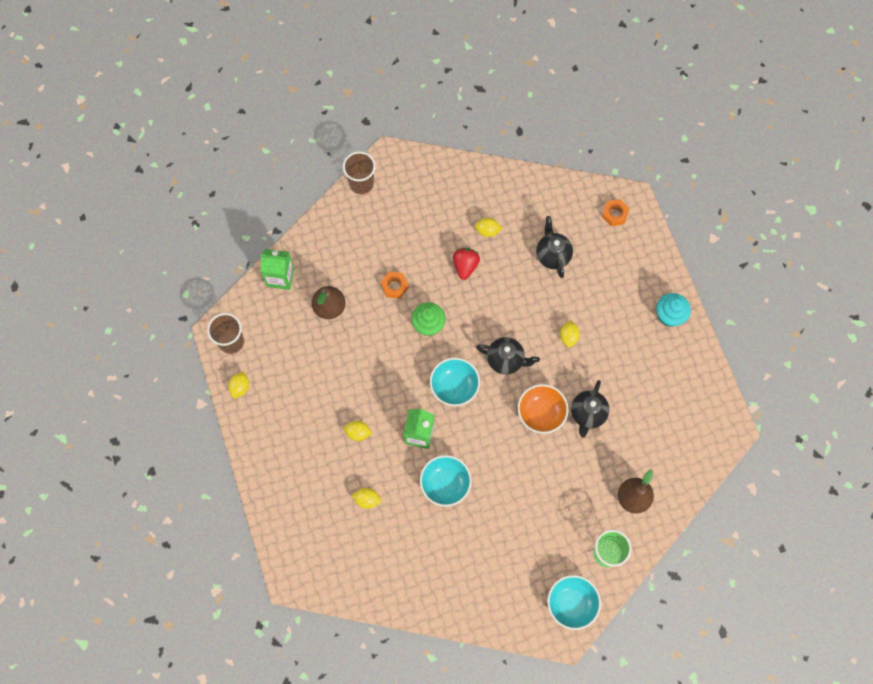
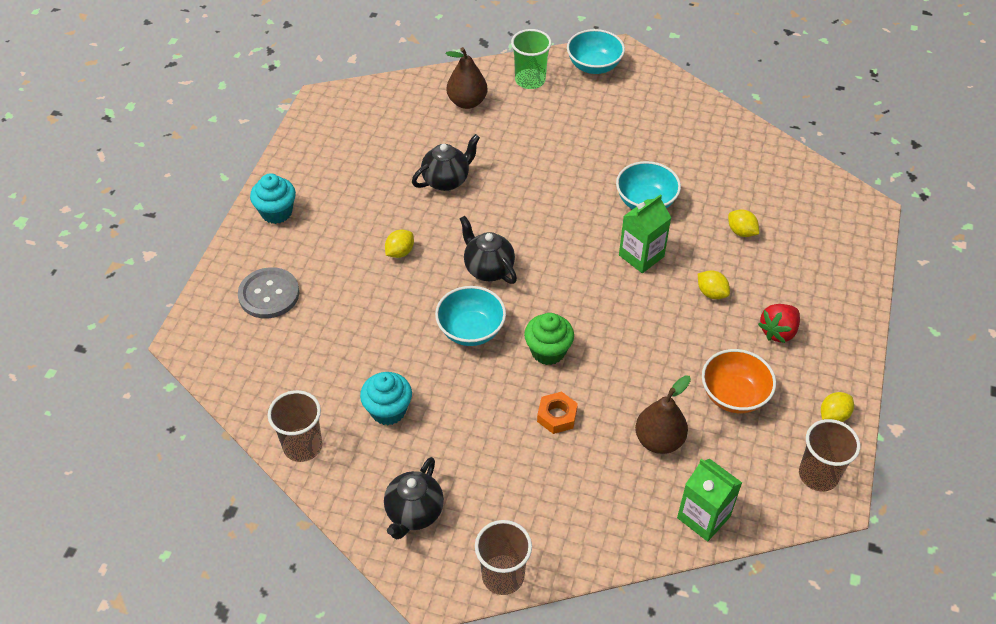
camera: 145 degrees left, 20 degrees down
(454, 387) = (567, 276): turquoise bowl -> turquoise bowl (471, 330)
(465, 266) = (450, 387): red strawberry -> red strawberry (778, 332)
(487, 231) = (388, 410): yellow lemon -> turquoise cupcake
(514, 183) = (302, 446): none -> brown cup
(541, 413) = (494, 205): orange bowl -> orange bowl (734, 395)
(552, 255) = (338, 338): black teapot -> black teapot (414, 513)
(614, 214) = (224, 338): orange nut -> none
(617, 257) = (269, 294): none -> grey button

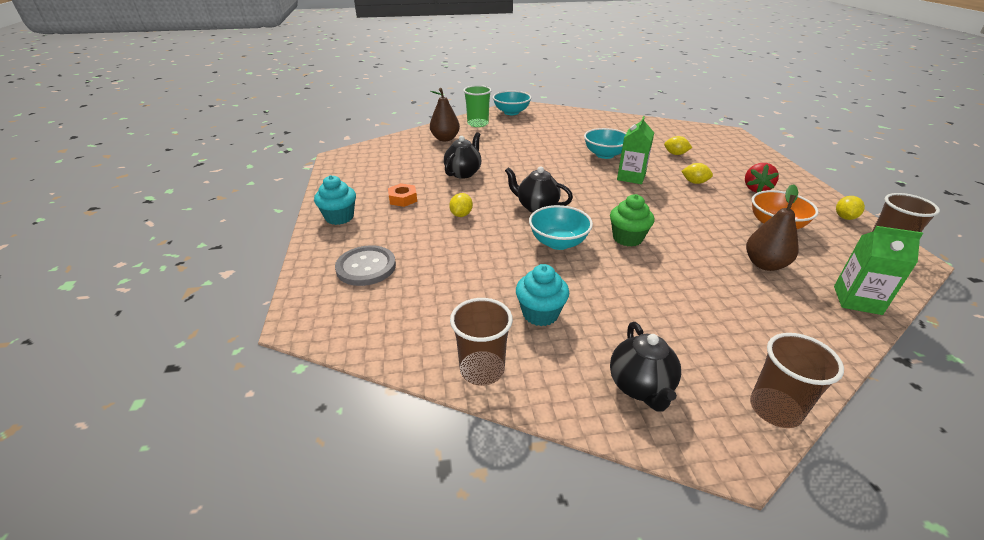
camera: 25 degrees left, 15 degrees down
(557, 416) = (678, 273): orange nut -> orange nut (403, 199)

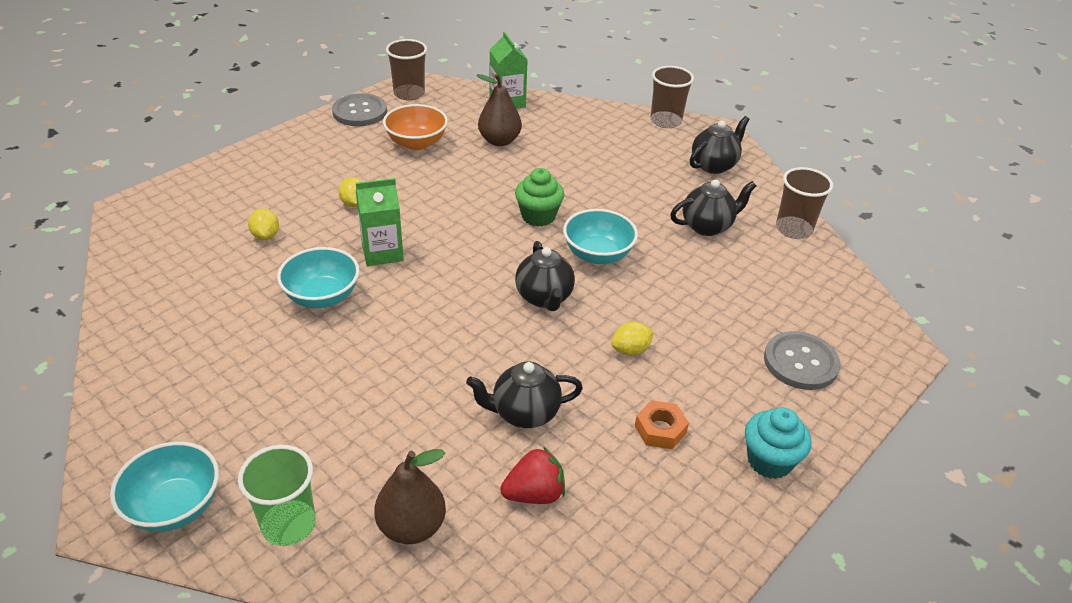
camera: 130 degrees left, 5 degrees up
(540, 314) = (707, 226): turquoise cupcake -> black teapot
(756, 189) = (334, 162): red strawberry -> red strawberry (534, 494)
(844, 217) = (360, 112): yellow lemon -> grey button

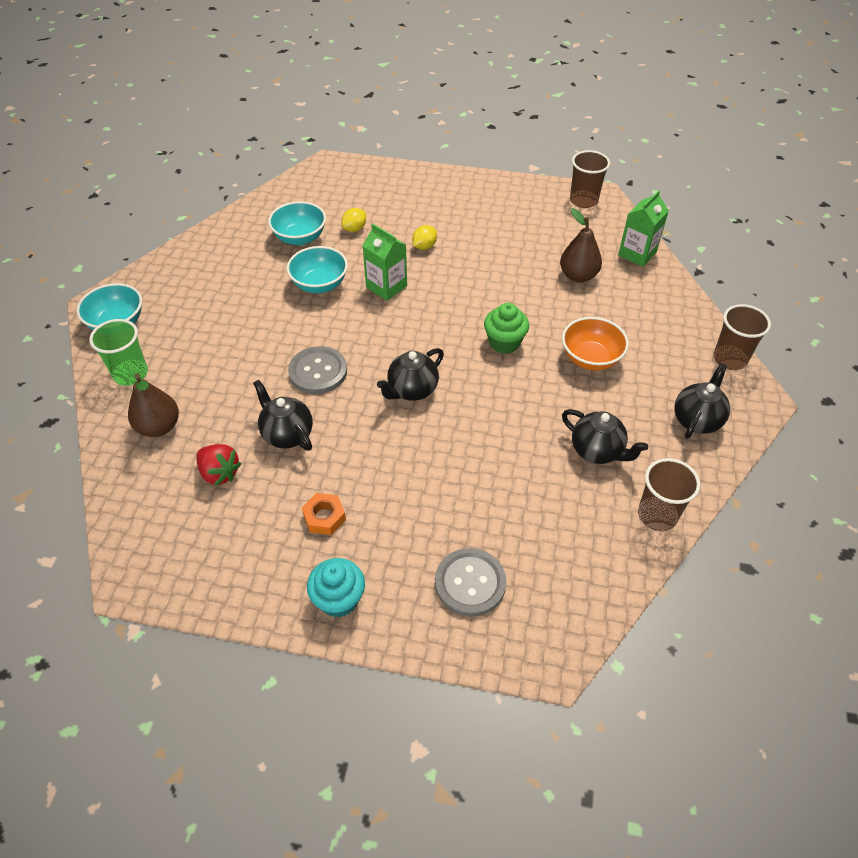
camera: 60 degrees right, 10 degrees up
(360, 112) = (531, 191): grey button -> grey button (318, 371)
(416, 143) = (525, 237): orange bowl -> orange bowl (590, 358)
(597, 254) = (490, 397): turquoise bowl -> turquoise bowl (300, 238)
(630, 350) = (395, 464): yellow lemon -> none
(714, 165) = (697, 420): black teapot -> black teapot turned 75 degrees counterclockwise

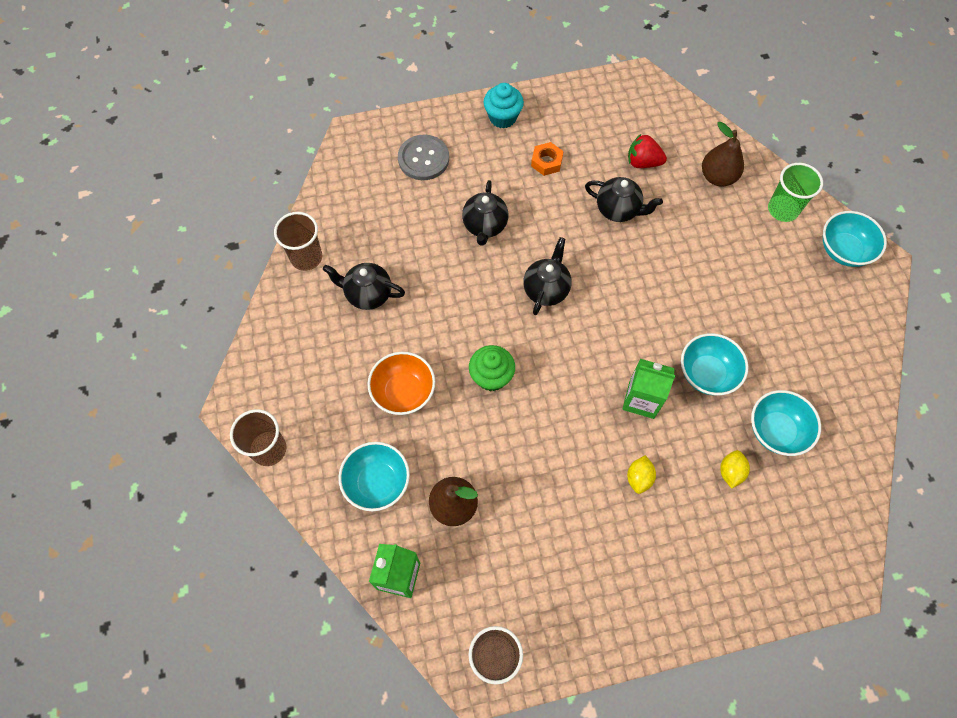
camera: 155 degrees right, 15 degrees up
(318, 371) = (636, 275): grey button -> none
(636, 307) = (377, 482): none -> turquoise bowl
(697, 420) = (290, 360): black teapot -> black teapot (485, 226)

